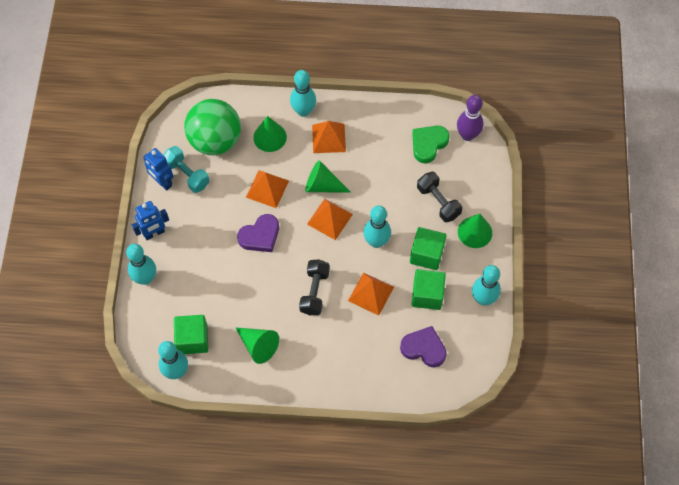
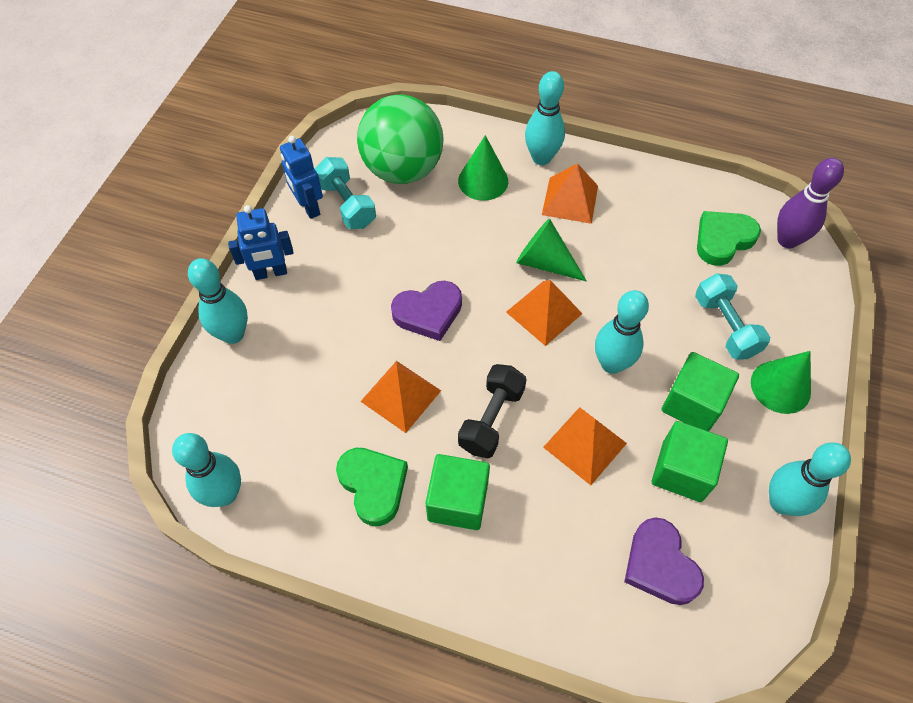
camera: 15 degrees right, 5 degrees down
(192, 339) = (270, 447): green cube -> green cube (457, 501)
(258, 346) = (373, 486): green cone -> green heart
(267, 189) = (459, 248): orange pyramid -> orange pyramid (401, 396)
(424, 348) = (660, 565): purple heart -> purple heart turned 150 degrees counterclockwise
(438, 202) = (725, 326): black dumbbell -> turquoise dumbbell

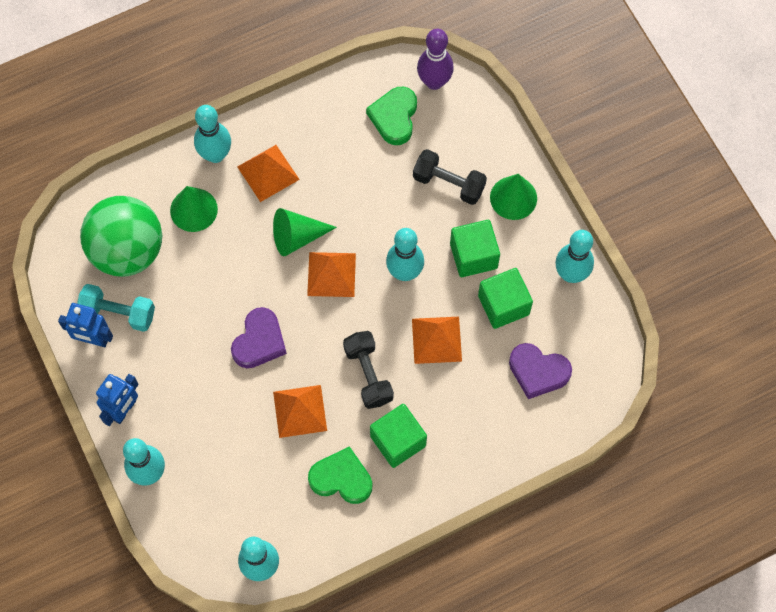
camera: 45 degrees left, 10 degrees up
(725, 326) = (448, 183): turquoise dumbbell -> black dumbbell

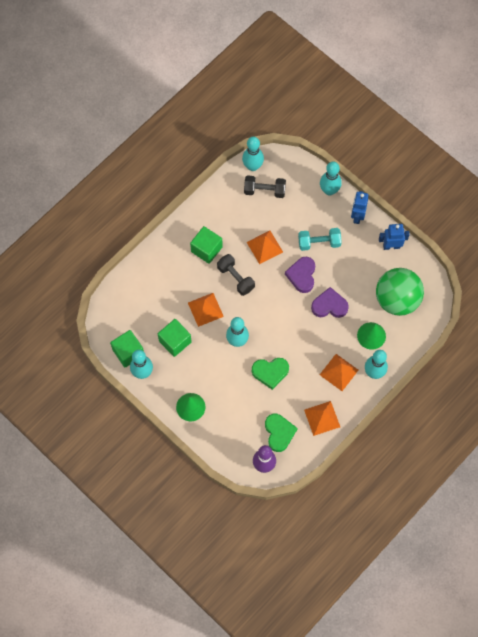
camera: 160 degrees right, 0 degrees up
(118, 313) = (385, 264): turquoise dumbbell -> turquoise dumbbell (319, 243)
(297, 237) = (306, 340): green cone -> none
(331, 274) = (278, 325): orange pyramid -> orange pyramid (322, 418)
(341, 478) = (229, 221): green heart -> green heart (270, 372)
(448, 183) = (231, 402): black dumbbell -> black dumbbell (264, 190)
(473, 256) = (202, 364): green cube -> green cube (128, 352)
(538, 372) = (143, 311): purple heart -> purple heart (329, 305)

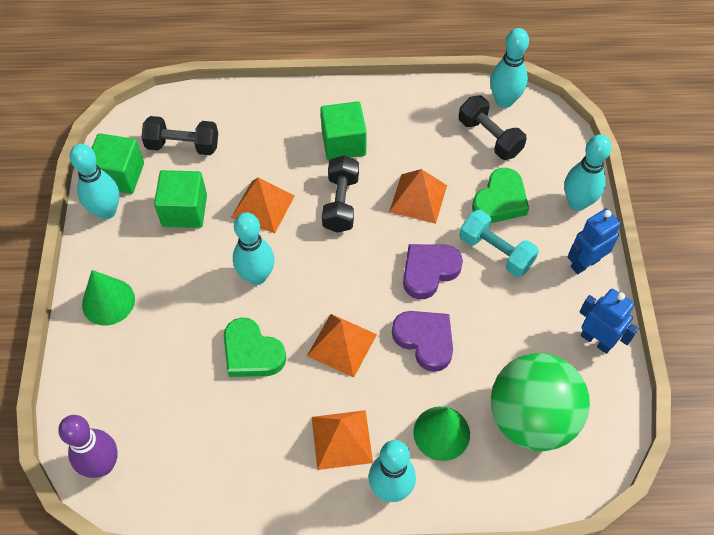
camera: 45 degrees right, 10 degrees down
(139, 314) = (183, 145): none -> black dumbbell
(279, 433) = (171, 442): green heart -> green heart (500, 200)
(322, 418) = (249, 479): orange pyramid -> orange pyramid (342, 344)

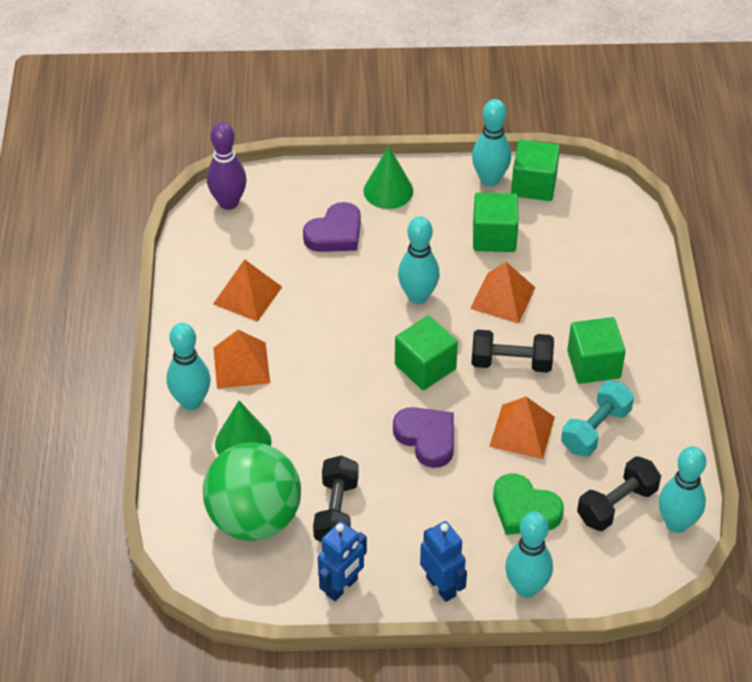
camera: 90 degrees right, 10 degrees down
(183, 145) = (576, 230): black dumbbell -> black dumbbell (336, 511)
(252, 352) = (333, 296): green heart -> none
(342, 344) = (340, 364): orange pyramid -> orange pyramid (247, 295)
(345, 271) = (425, 367): none -> green cube
(425, 340) = (344, 432): purple heart -> purple heart (335, 233)
(496, 252) = (453, 500): turquoise dumbbell -> turquoise dumbbell (595, 429)

